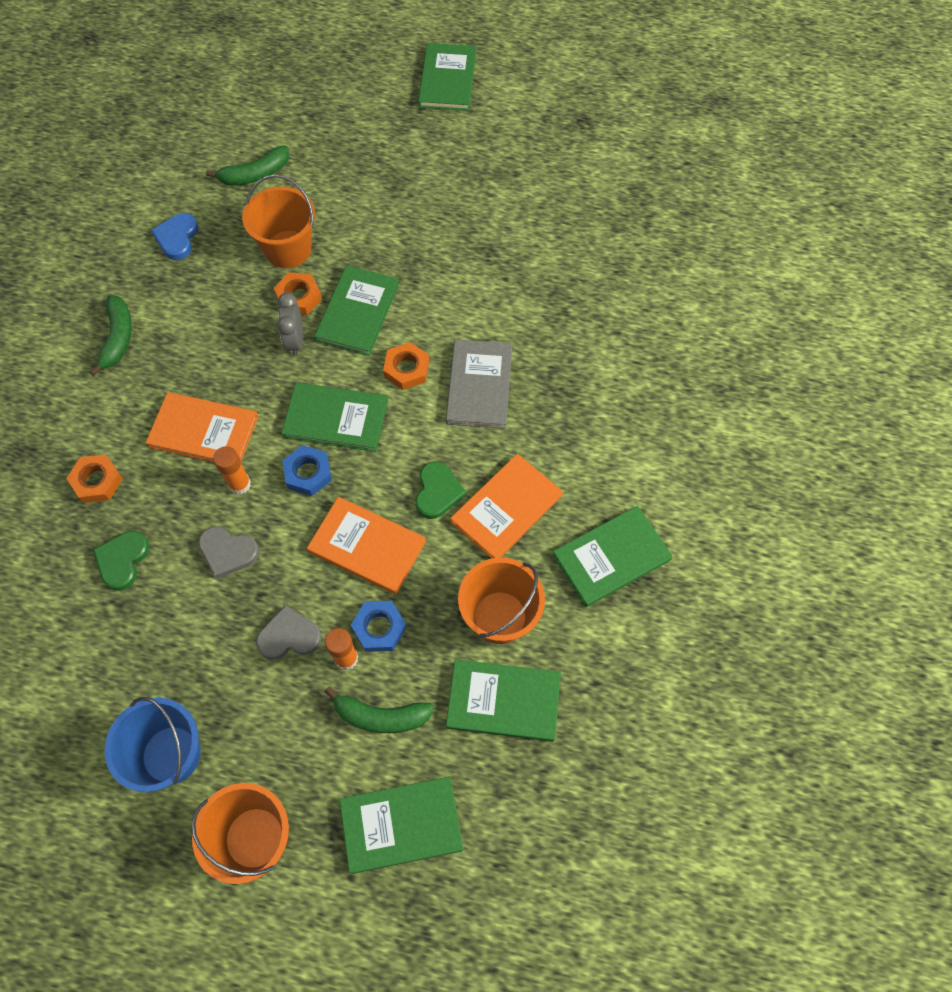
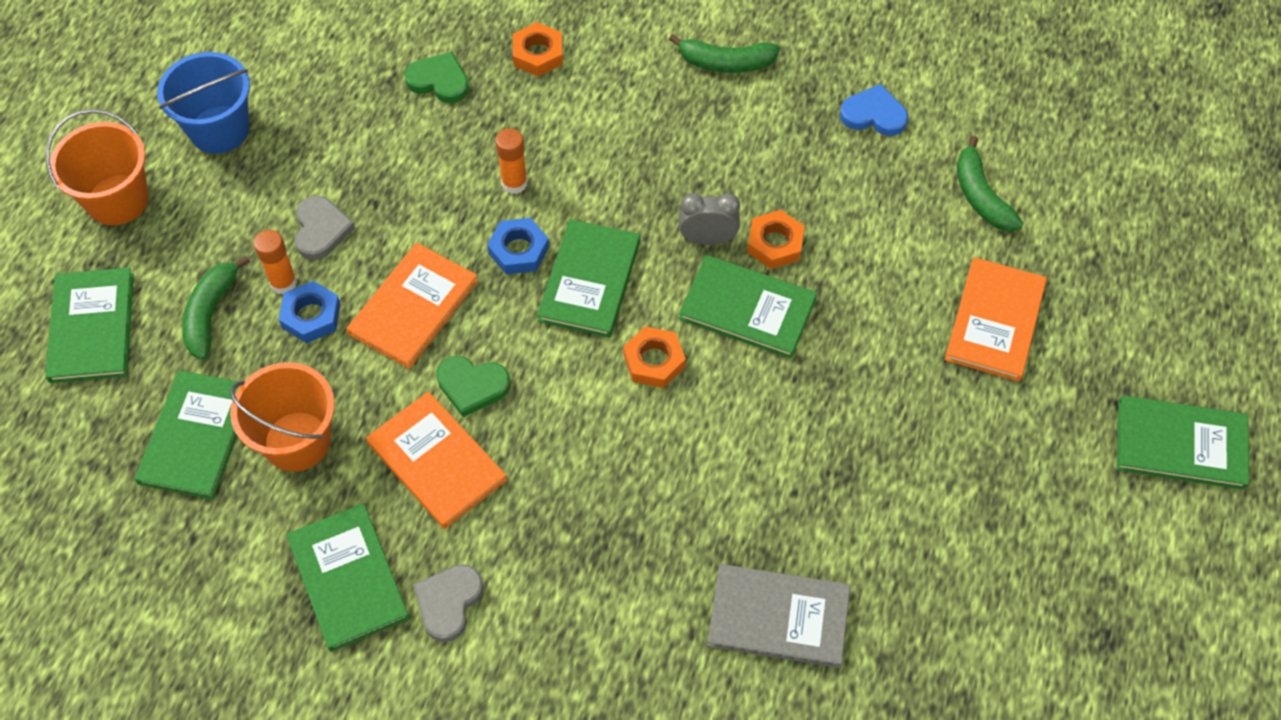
camera: 95 degrees right, 5 degrees down
(204, 431) = (589, 148): orange book -> orange book (995, 321)
(228, 552) = (431, 173): grey heart -> grey heart (448, 602)
(288, 249) = (853, 232): orange bucket -> none
(479, 385) = (620, 445): grey book -> grey book (778, 617)

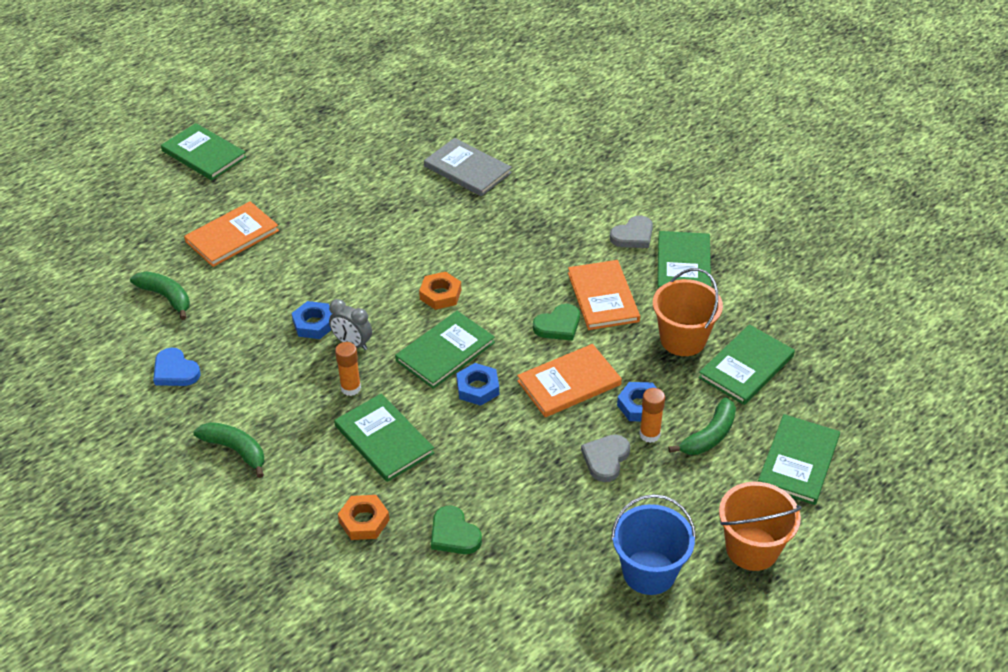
camera: 150 degrees left, 15 degrees down
(472, 386) = (558, 325): green heart -> green heart turned 105 degrees clockwise
(514, 183) = (450, 432): orange glue stick -> orange glue stick (351, 388)
(747, 308) = (363, 298): green book -> green book (384, 439)
(775, 244) = (314, 324): orange nut -> blue nut
(981, 196) = (166, 297): green banana -> green banana turned 60 degrees counterclockwise

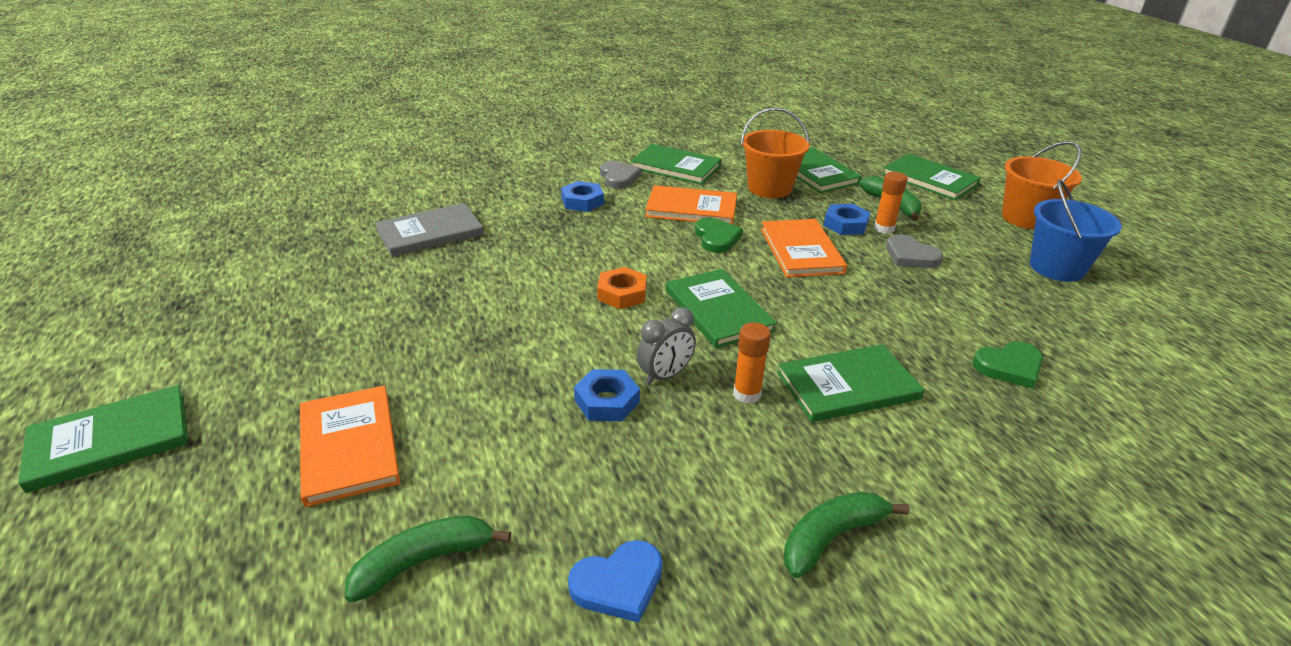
camera: 70 degrees left, 10 degrees down
(364, 521) = (986, 432): orange nut -> none
(478, 388) = (786, 302): blue nut -> blue nut (582, 201)

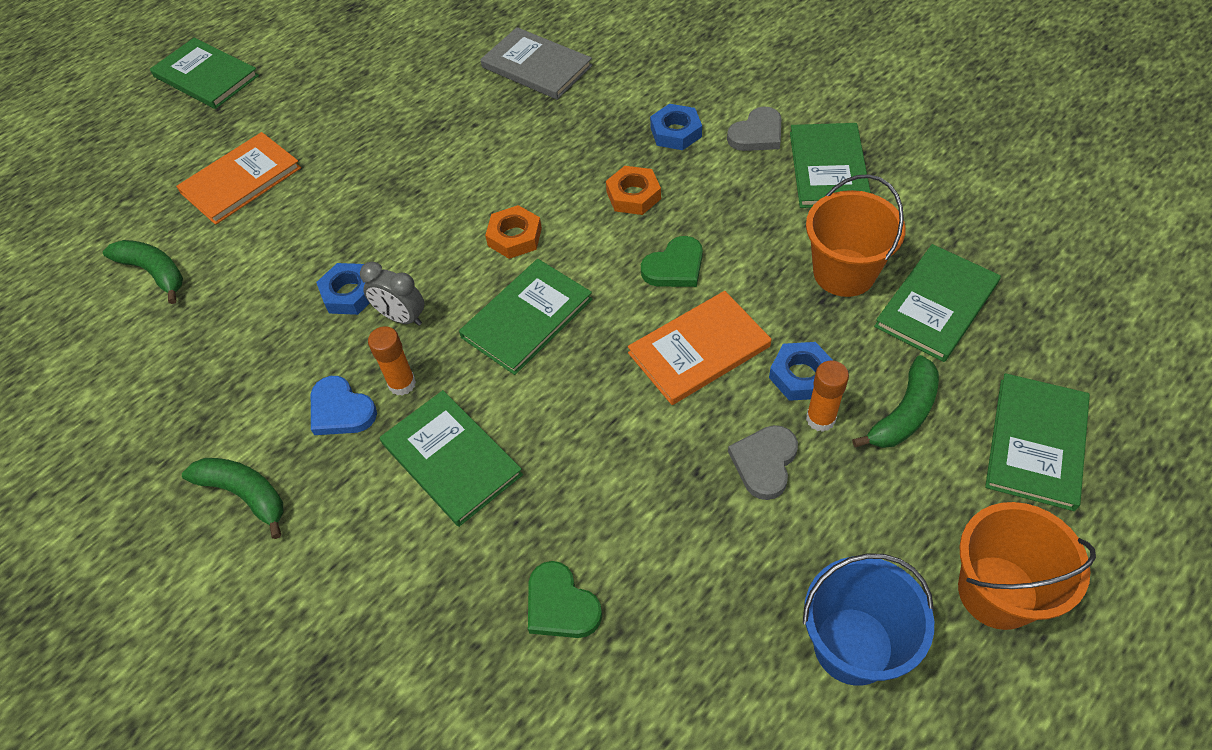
camera: 70 degrees right, 20 degrees up
(618, 584) = (163, 379): blue heart -> blue heart (341, 410)
(629, 233) = (633, 195): none -> orange nut
(691, 208) = (729, 221): orange book -> none

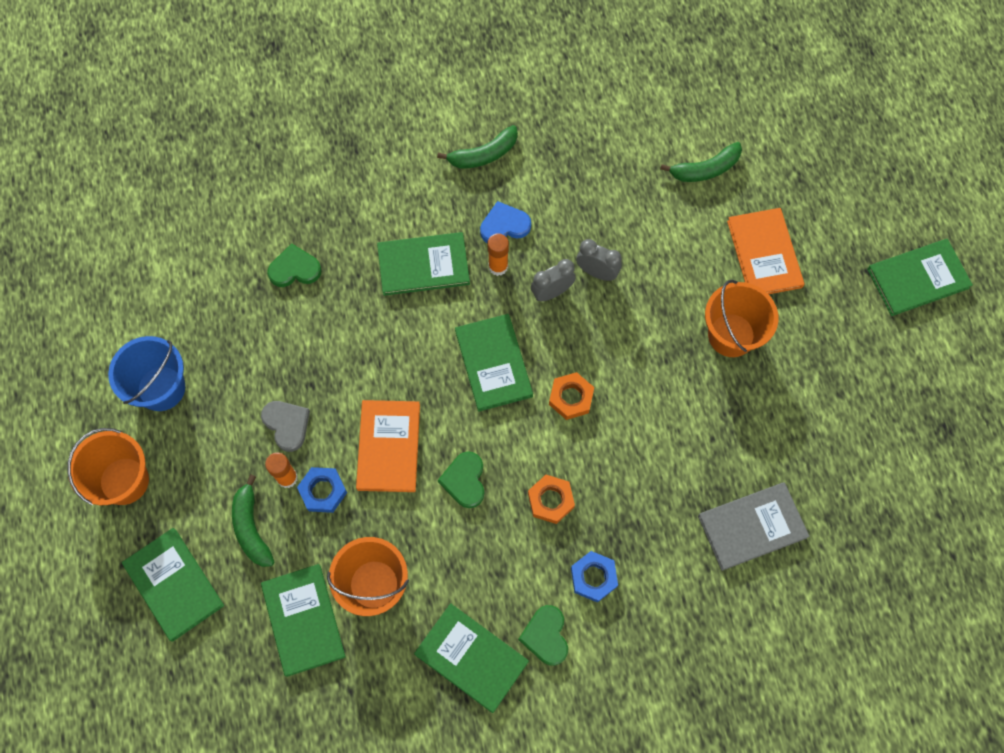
camera: 120 degrees right, 15 degrees up
(349, 293) = (597, 272): blue nut -> grey clock
(353, 161) = (731, 335): none -> orange bucket
(757, 134) = (546, 636): grey heart -> green heart

